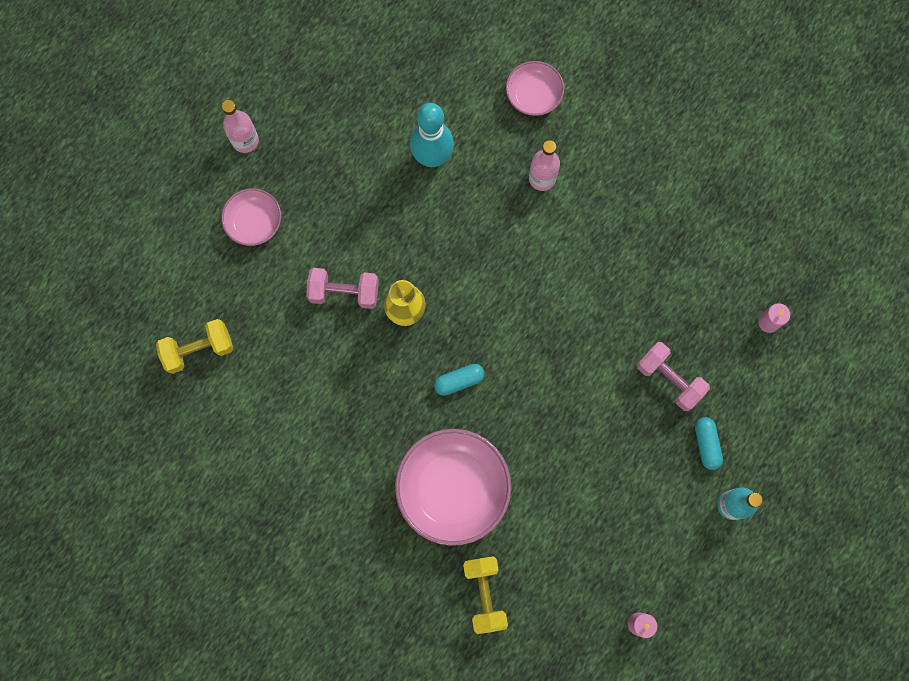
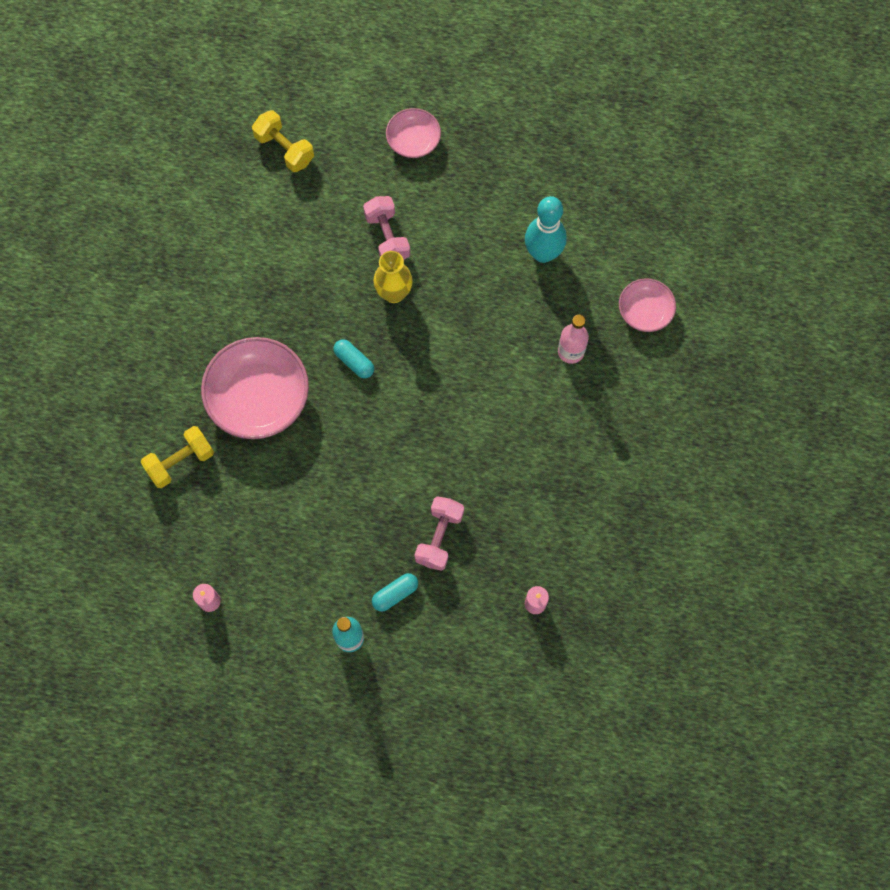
camera: 65 degrees right, 5 degrees down
(245, 141) = (481, 102): pink bottle -> none

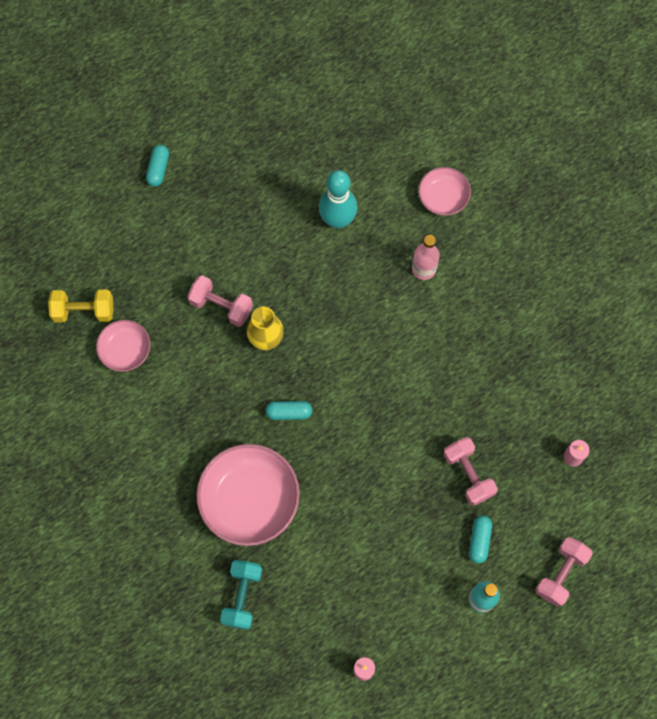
camera: 45 degrees left, 0 degrees up
(180, 462) = (242, 596): yellow dumbbell -> turquoise dumbbell
(413, 141) = (169, 223): pink bowl -> pink bowl (125, 350)
(430, 680) = (561, 574): none -> pink dumbbell
(447, 94) = (158, 169): none -> turquoise capsule

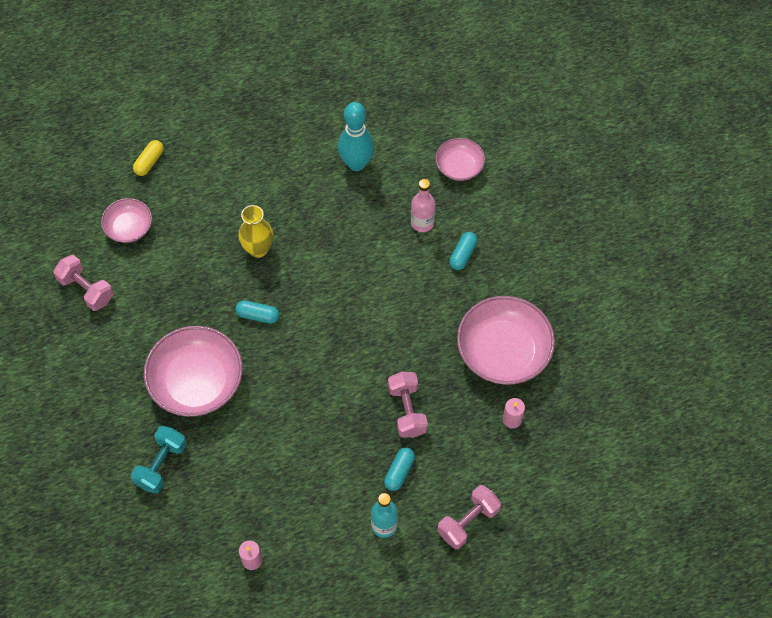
camera: 15 degrees right, 10 degrees down
(84, 311) = (104, 186): yellow dumbbell -> none
(122, 271) = (149, 162): none -> yellow capsule
(158, 169) = (210, 85): turquoise capsule -> turquoise capsule (463, 255)
(221, 306) = (227, 211): pink dumbbell -> pink dumbbell (86, 290)
(544, 387) = (503, 351): none -> pink bowl

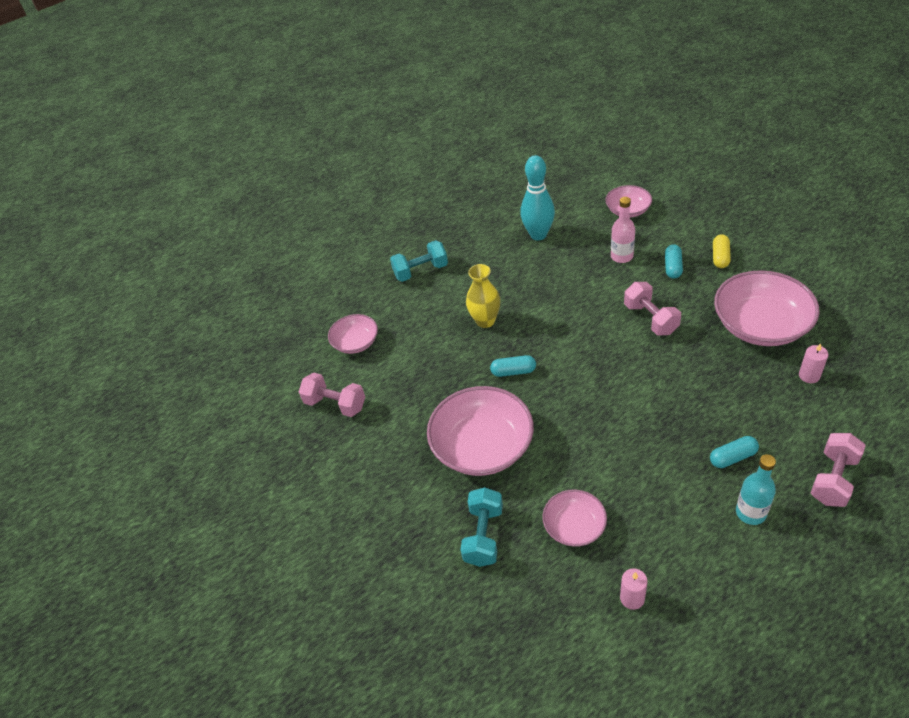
camera: 10 degrees left, 15 degrees down
(149, 162) = (353, 289): yellow capsule -> yellow capsule (720, 257)
(223, 165) = (421, 271): none -> turquoise dumbbell
(237, 484) = (574, 526): none -> pink bowl
(399, 472) = (732, 457): turquoise capsule -> turquoise capsule turned 60 degrees clockwise
(407, 410) = (704, 401): pink dumbbell -> pink dumbbell (650, 319)

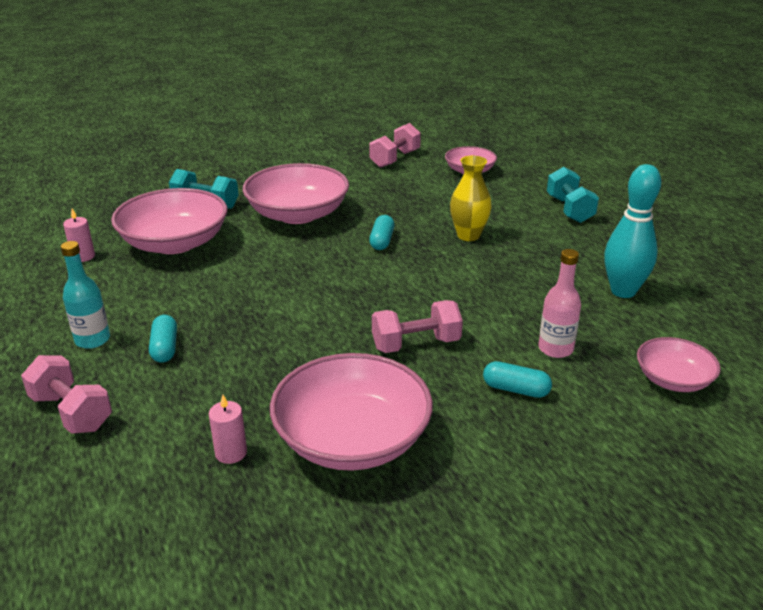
camera: 95 degrees right, 15 degrees down
(574, 526) = (175, 243): pink bowl -> pink bowl, size x1.82
(720, 257) = (524, 445): yellow capsule -> none

